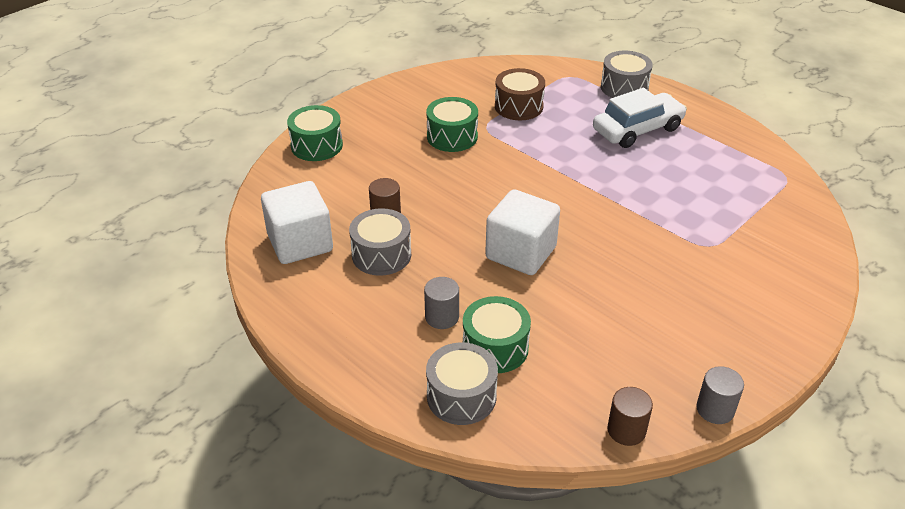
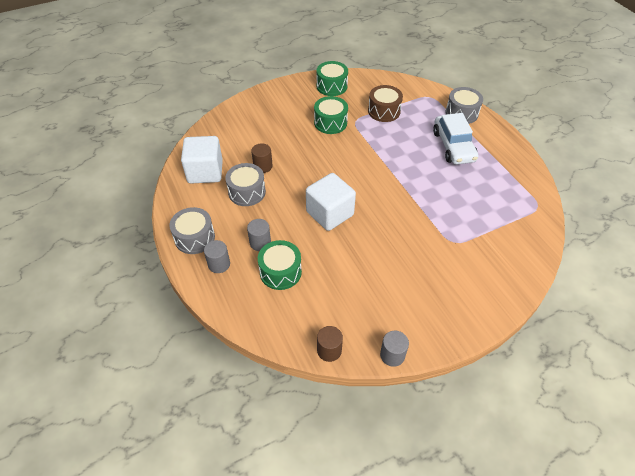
camera: 20 degrees right, 10 degrees up
(316, 145) = (247, 109): green drum -> green drum (331, 86)
(396, 363) = (219, 264): none -> grey cylinder
(461, 396) = (244, 297): grey drum -> grey drum (194, 238)
(637, 129) = (453, 146): white car -> white car turned 90 degrees clockwise

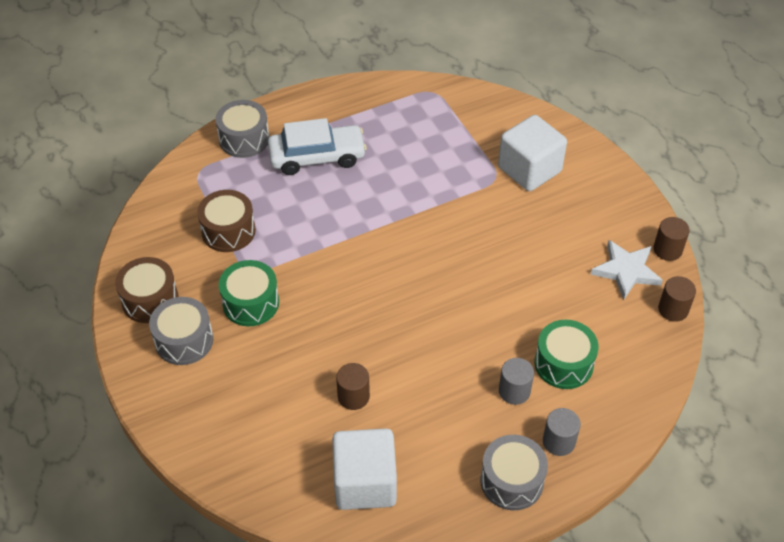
camera: 90 degrees left, 0 degrees up
(247, 192) = (412, 416): grey drum -> grey drum (184, 340)
(330, 213) = (453, 306): white cube -> white cube (529, 169)
(331, 86) = (150, 300): green drum -> brown drum
(367, 321) = (626, 271): none -> white star
(392, 355) = (667, 250): grey cylinder -> brown cylinder

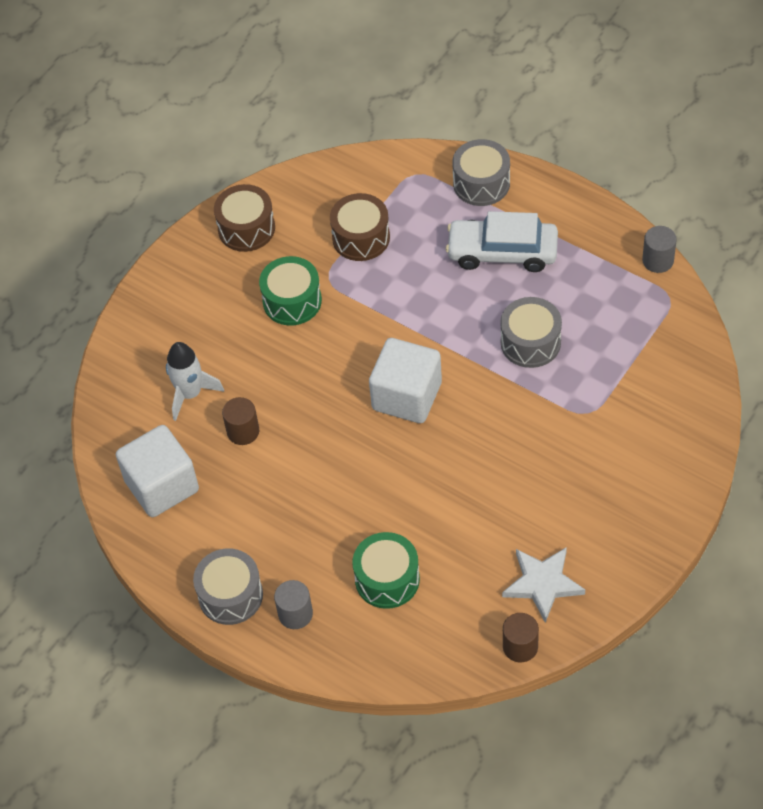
camera: 65 degrees right, 5 degrees up
(184, 340) = (221, 277): grey drum -> grey drum (530, 342)
(285, 417) = (190, 394): none -> white rocket
(317, 157) = (502, 252): white car -> white car turned 135 degrees clockwise
(514, 391) = (329, 553): grey cylinder -> grey cylinder (658, 260)
(529, 169) = (622, 436): white cube -> white cube (407, 396)
(667, 250) = (599, 610): brown cylinder -> none

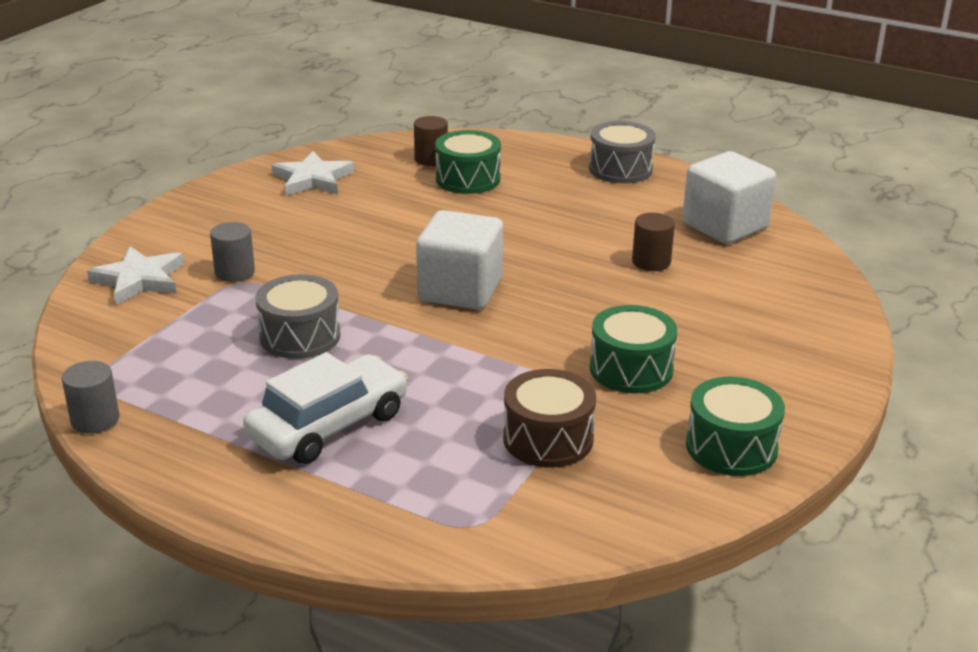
camera: 170 degrees right, 25 degrees down
(190, 394) = (729, 288): white rocket -> none
(246, 228) = (731, 447): brown drum -> green drum
(295, 614) = (554, 161): grey cylinder -> grey cylinder (235, 272)
(481, 183) = (356, 513): grey drum -> none
(502, 252) = (329, 425): white car -> white car turned 45 degrees counterclockwise
(520, 646) = (339, 150): brown cylinder -> brown cylinder (431, 159)
(671, 417) = (139, 280): none -> white star

